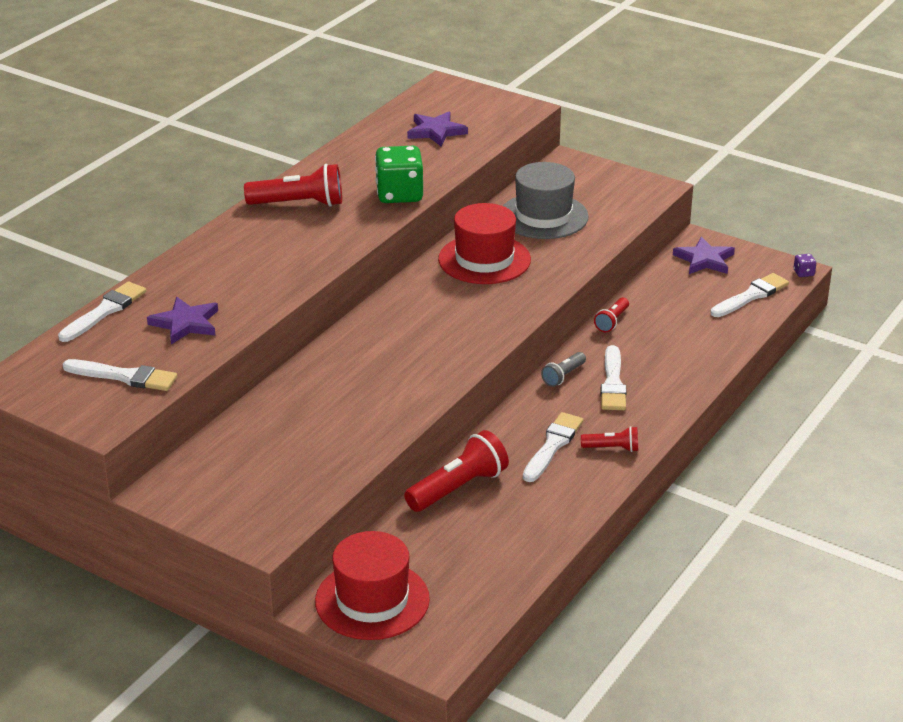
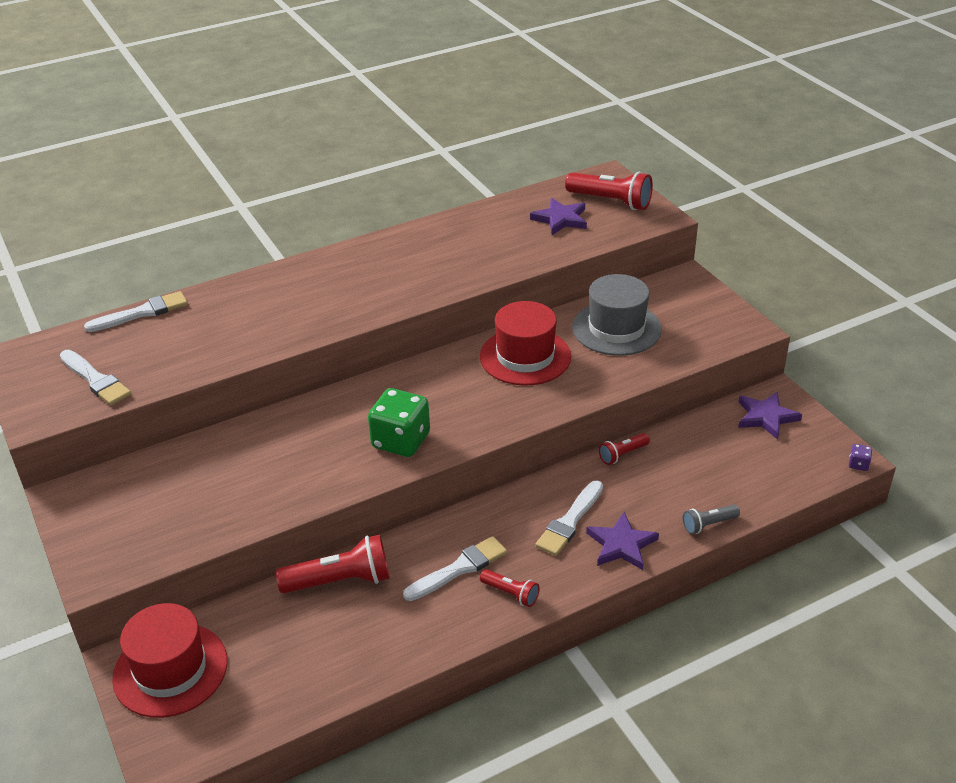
camera: 30 degrees right, 5 degrees up
(186, 323) = (188, 345): purple star -> purple star (621, 545)
(299, 204) = (382, 258): red flashlight -> red flashlight (611, 201)
(399, 194) = (473, 272): green dice -> green dice (401, 441)
(563, 376) = (530, 497): grey flashlight -> grey flashlight (708, 524)
(751, 296) = (783, 472): white brush -> none

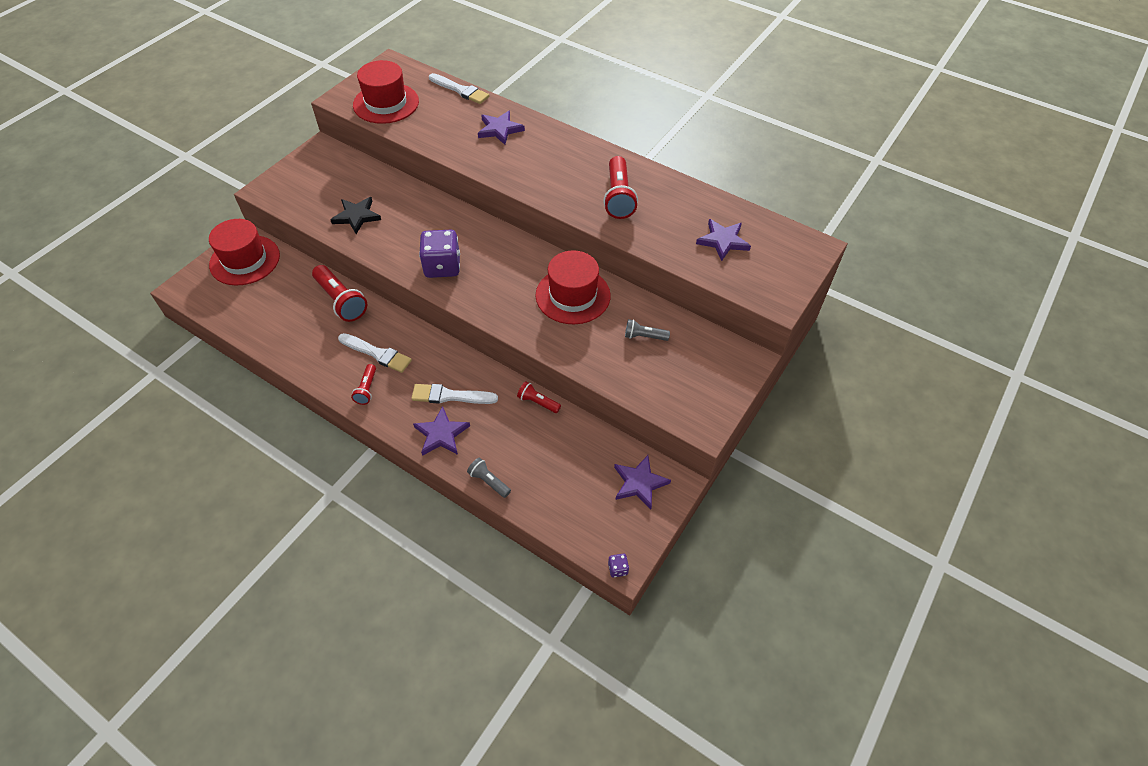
camera: 60 degrees right, 15 degrees up
(95, 380) = (386, 103): white brush -> red hat
(243, 493) = (356, 216): none -> black star
(250, 304) = (500, 129): none -> purple star
(401, 441) = (442, 266): green dice -> purple dice
(611, 201) = (775, 262): red flashlight -> red flashlight (618, 197)
(616, 328) = (644, 336): grey hat -> grey flashlight

